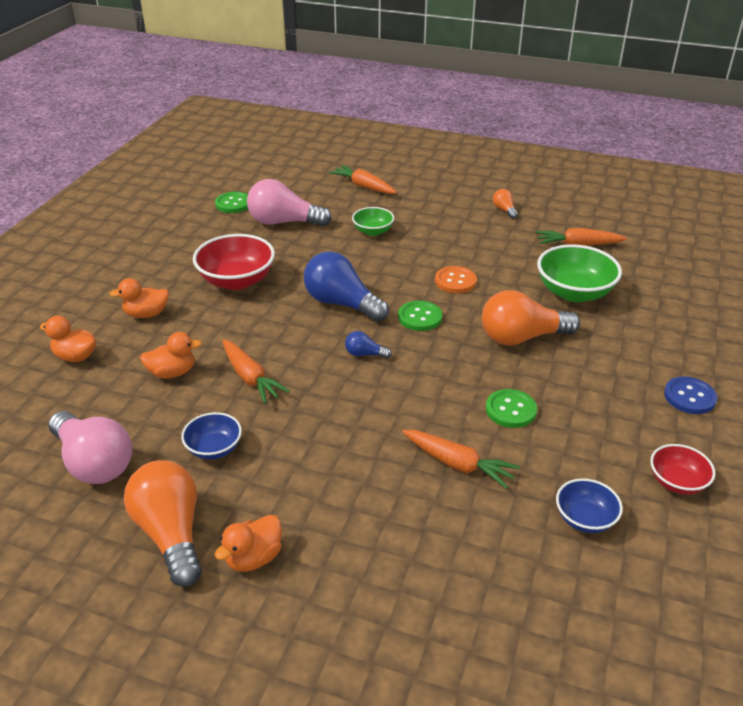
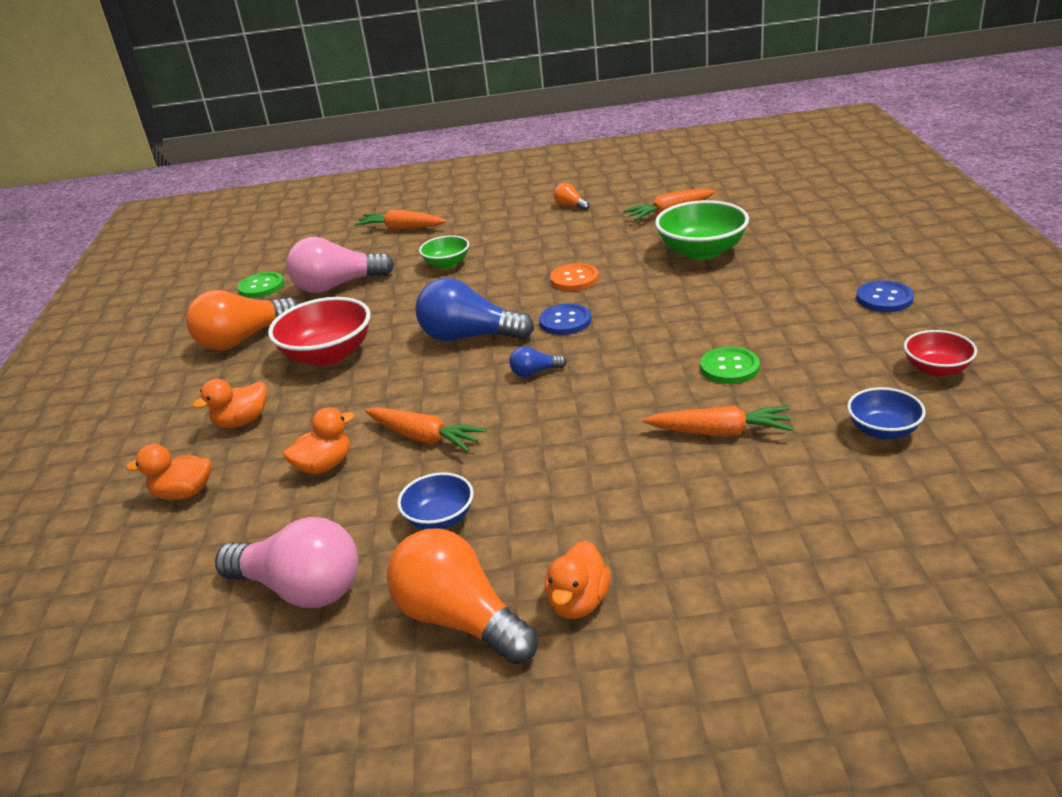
camera: 20 degrees left, 5 degrees down
(420, 317) = (565, 321): green button -> blue button
(522, 337) = (685, 304): orange light bulb -> orange light bulb (243, 339)

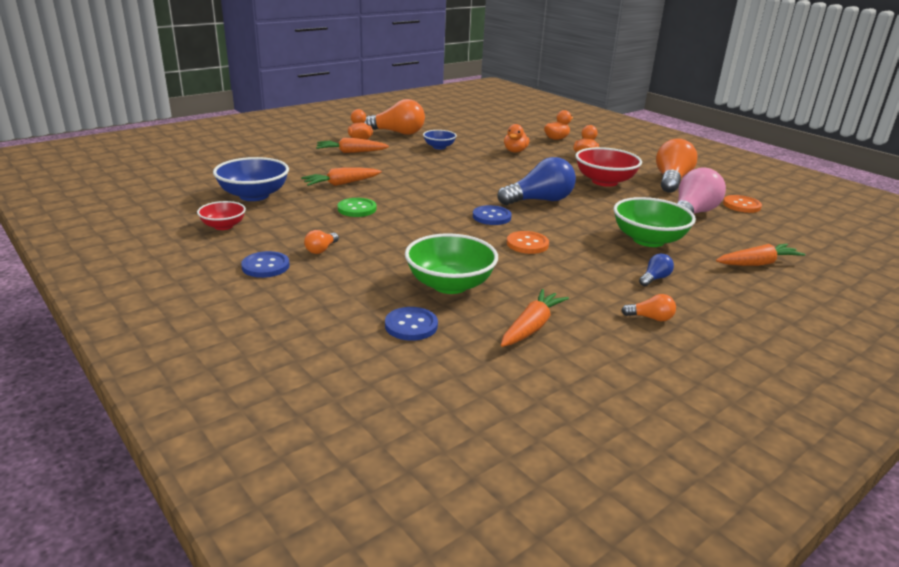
camera: 140 degrees right, 5 degrees down
(261, 287) = (741, 205): green button -> orange button
(300, 589) = (463, 130): pink light bulb -> none
(425, 438) = (486, 163): orange carrot -> orange carrot (350, 152)
(447, 264) = (648, 240): green bowl -> green bowl, size x1.74
(535, 372) = (471, 191): blue light bulb -> blue light bulb (654, 278)
(766, 226) = (411, 325): none -> blue button
(811, 309) = (321, 250): none -> orange light bulb
(883, 430) = (254, 195): blue bowl -> blue bowl, size x1.74

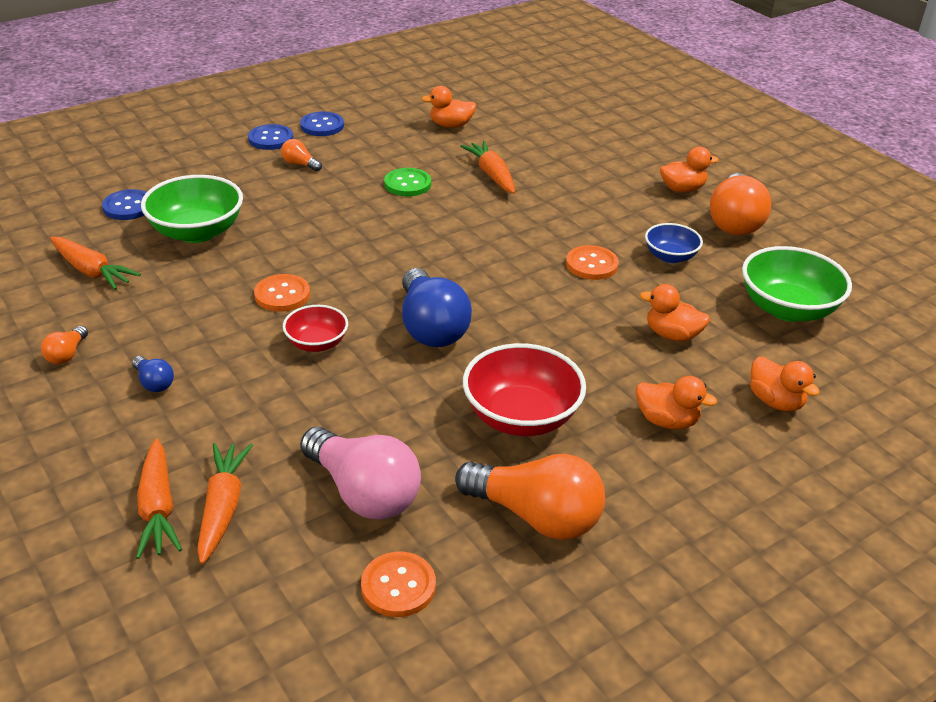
camera: 95 degrees right, 10 degrees up
(223, 226) = (367, 115): red bowl -> red bowl (317, 343)
(254, 195) = (451, 125): blue bowl -> orange duck
(350, 152) = (621, 181): orange carrot -> orange carrot (223, 507)
(454, 163) = (591, 264): none -> orange button
(491, 217) = (373, 277): blue button -> blue button (322, 126)
(648, 240) = (269, 408): green bowl -> green bowl (787, 309)

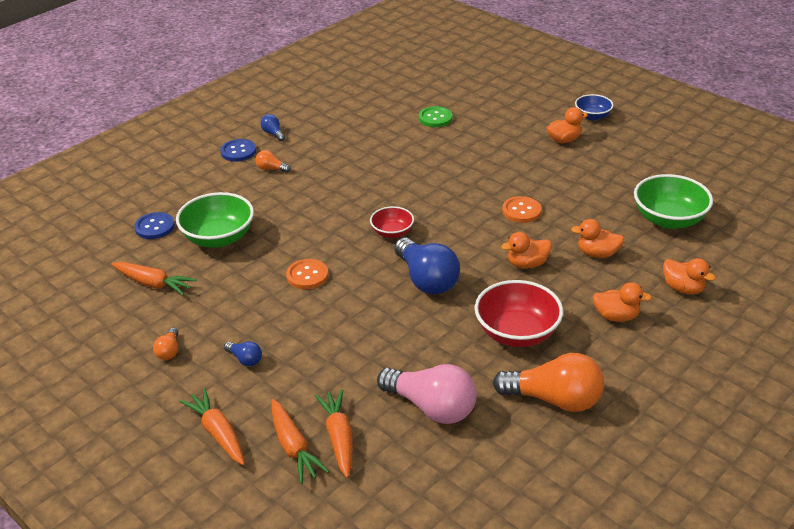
camera: 10 degrees left, 0 degrees up
(317, 343) = (350, 307): red bowl -> red bowl (392, 232)
(322, 126) = (273, 133): blue button -> blue light bulb
(398, 586) = (483, 465): orange button -> none
(407, 184) = (361, 171): green button -> green button (435, 118)
(451, 125) = (372, 117): orange duck -> orange duck (527, 264)
(491, 174) = (420, 152): orange carrot -> orange carrot (217, 432)
(670, 256) = (574, 194): blue bowl -> blue bowl (592, 116)
(734, 221) = (610, 159): orange light bulb -> none

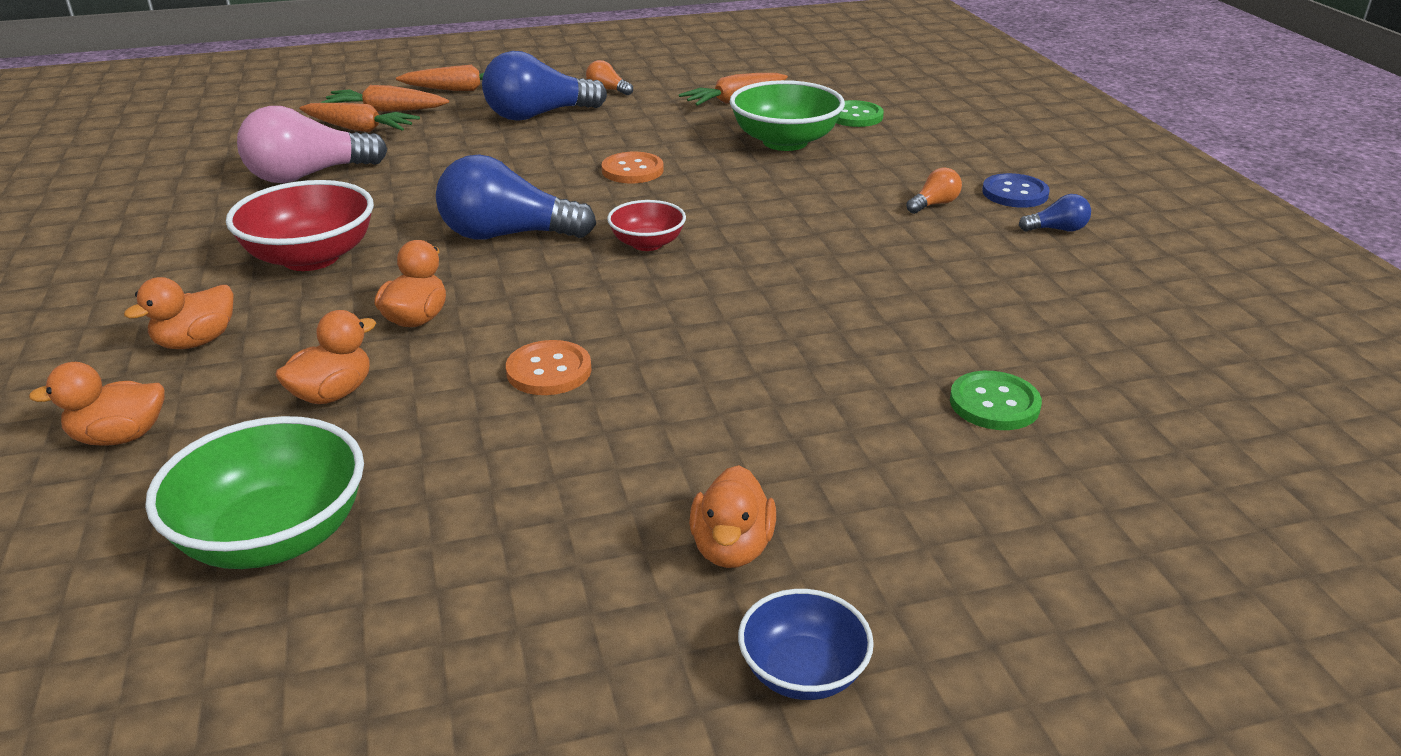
camera: 120 degrees right, 5 degrees down
(155, 227) = (855, 116): blue button -> green button
(245, 359) = (538, 115): blue light bulb -> blue light bulb, size x2.20
(554, 399) = (180, 239): orange light bulb -> none

